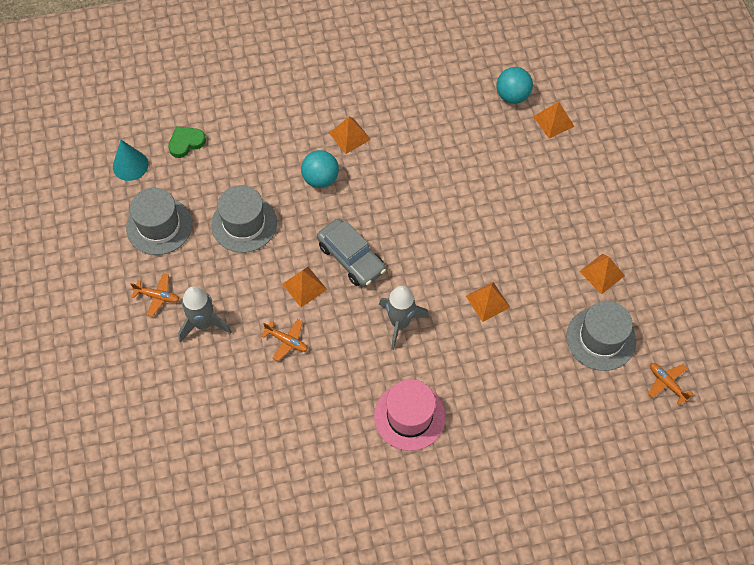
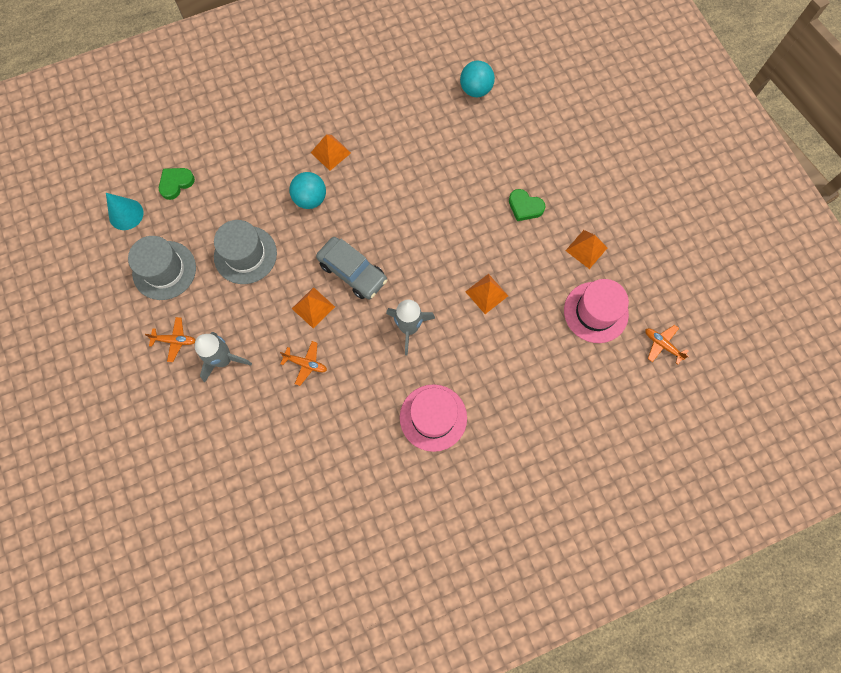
camera: 10 degrees left, 10 degrees up
(544, 221) = (525, 207): none -> green heart
(553, 121) = (517, 109): orange pyramid -> none
(601, 339) = (596, 312): grey hat -> pink hat

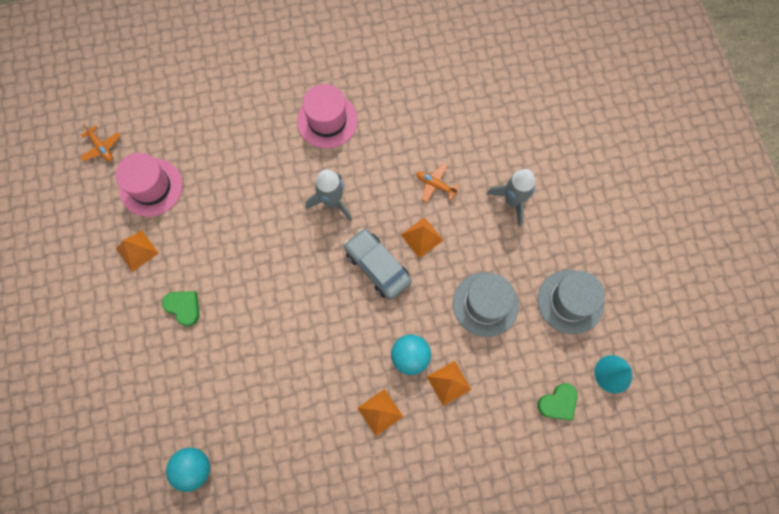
camera: 170 degrees left, 0 degrees up
(175, 340) = (559, 227): orange plane -> none
(486, 293) = (249, 222): orange pyramid -> orange pyramid (448, 383)

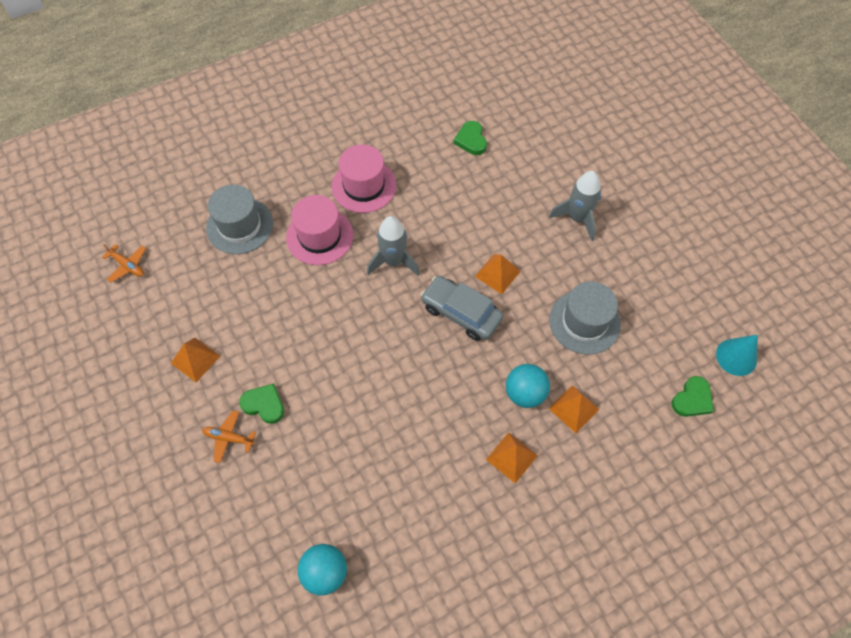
camera: 15 degrees left, 10 degrees down
(151, 187) = (193, 292): pink hat -> pink hat (319, 236)
(435, 185) = (494, 221): orange plane -> orange plane (229, 438)
(439, 97) = (471, 140): none -> green heart
(570, 301) = (668, 298): grey hat -> grey hat (240, 226)

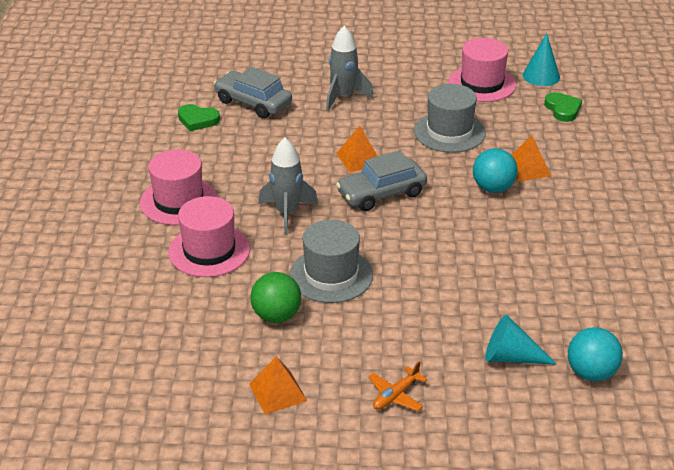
camera: 60 degrees left, 25 degrees down
(127, 265) = (97, 412): orange plane -> none
(240, 226) = (136, 303): grey hat -> grey hat (331, 275)
(264, 405) = (377, 356): green heart -> none
(273, 317) = (276, 316): none -> green ball
(312, 502) = (511, 357): none -> turquoise cone
(511, 457) = (549, 218): orange pyramid -> none
(521, 162) = (253, 103): none -> grey car
(682, 313) = (482, 84): none -> pink hat

